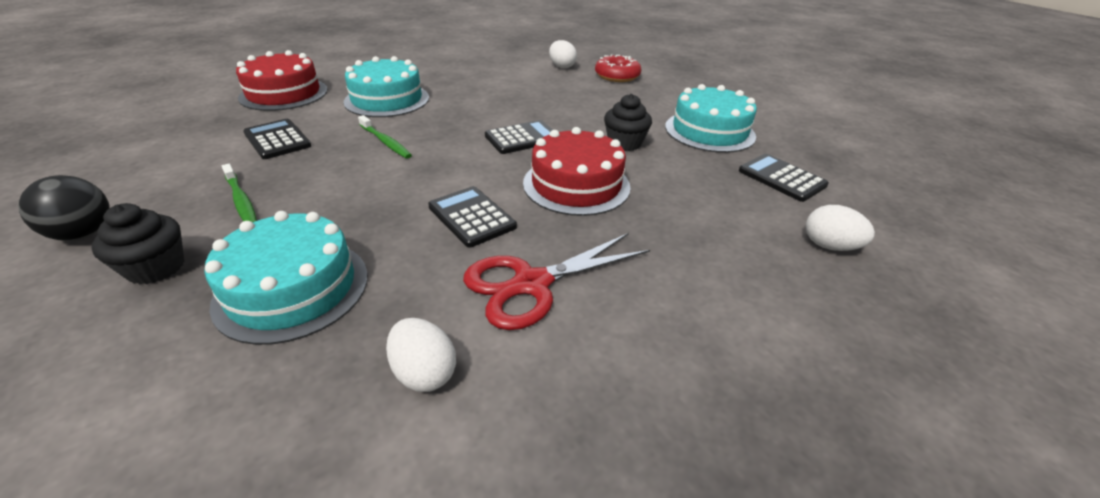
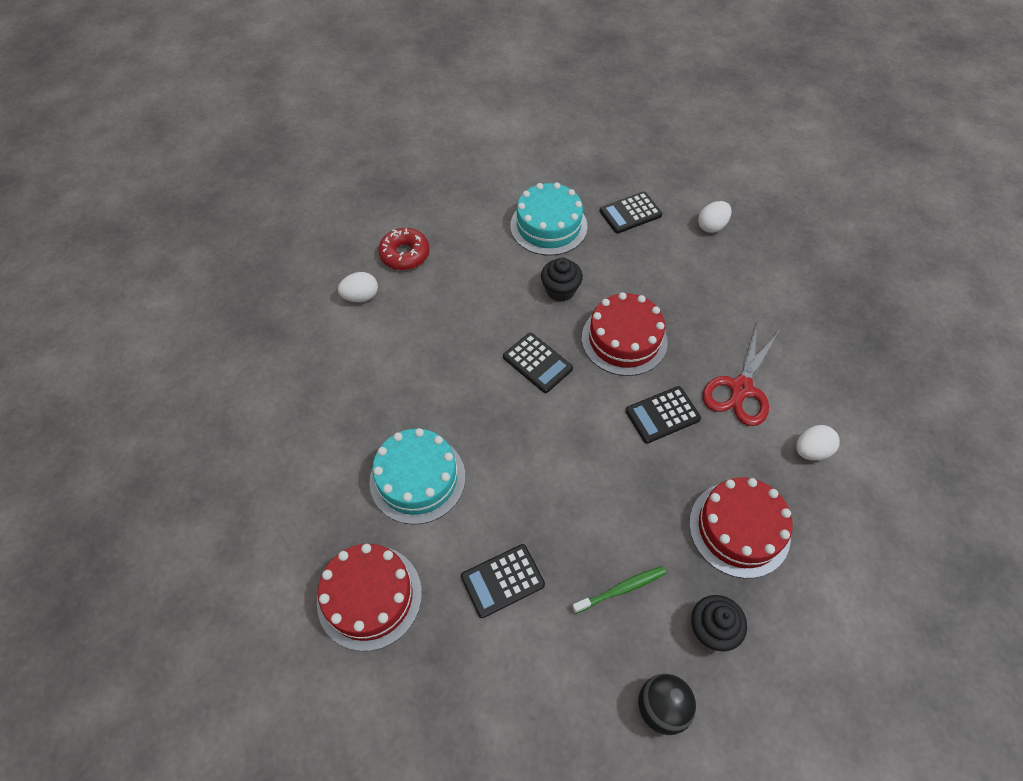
camera: 75 degrees left, 20 degrees up
(292, 288) = (739, 529): turquoise cake -> red cake
(385, 142) = (526, 477): green toothbrush -> none
(522, 138) = (537, 363): black calculator -> black calculator turned 150 degrees clockwise
(531, 284) = (740, 389): red scissors -> red scissors turned 45 degrees clockwise

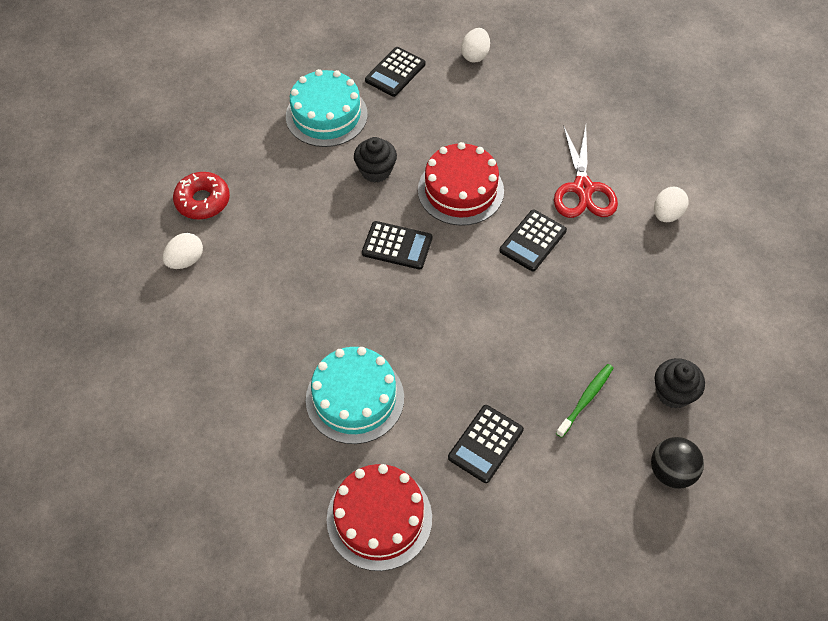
camera: 30 degrees left, 0 degrees up
(739, 529) = (648, 304): red cake -> none

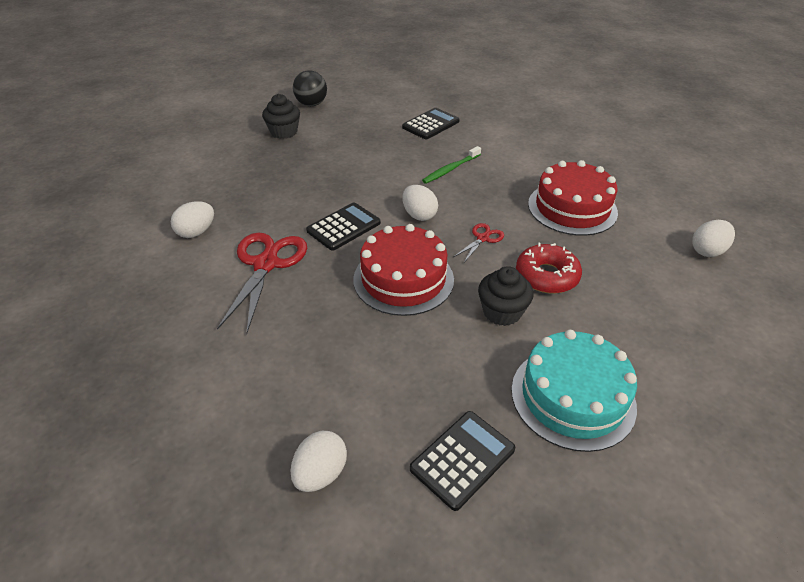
camera: 170 degrees left, 15 degrees down
(203, 201) = (714, 305): red donut -> red donut (546, 276)
(355, 398) = (525, 151): turquoise cake -> none
(379, 518) = (508, 105): red cake -> red cake (572, 208)
(397, 246) = (483, 238): black calculator -> red scissors
(463, 267) = (419, 215): none -> white egg
(586, 399) = (349, 135): green toothbrush -> green toothbrush (450, 169)

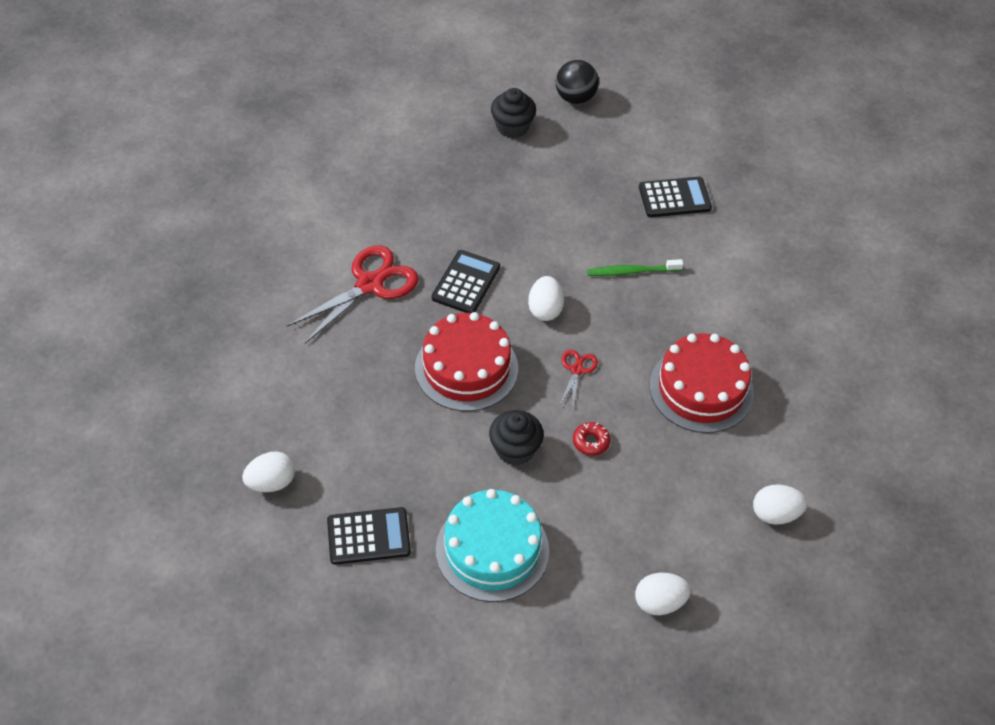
camera: 35 degrees right, 10 degrees up
(196, 232) = (340, 215): white egg -> white egg (659, 602)
(343, 227) = (466, 283): black calculator -> black calculator turned 60 degrees counterclockwise
(483, 238) = (577, 369): red scissors -> red scissors turned 60 degrees counterclockwise
(546, 276) = (591, 442): red donut -> red donut, size x0.55

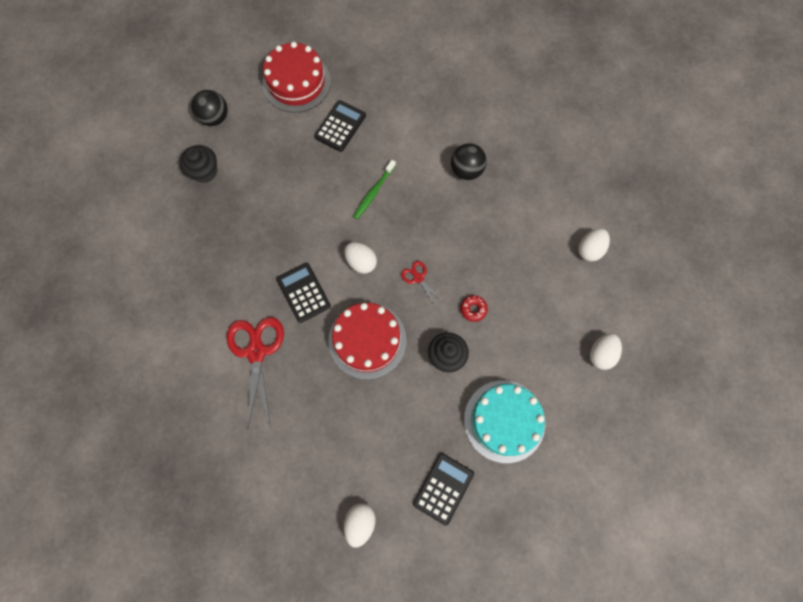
camera: 50 degrees left, 20 degrees up
(701, 389) = (483, 221): red cake -> red cake (296, 82)
(744, 336) = (466, 170): none -> black ball

